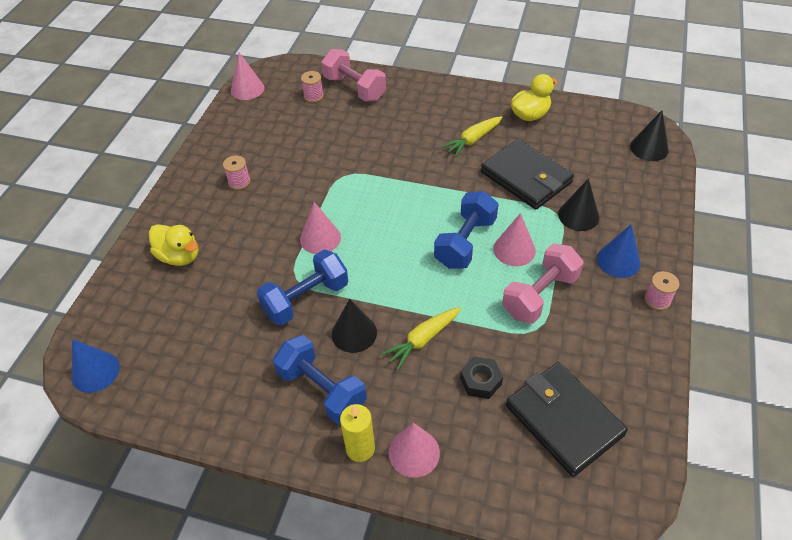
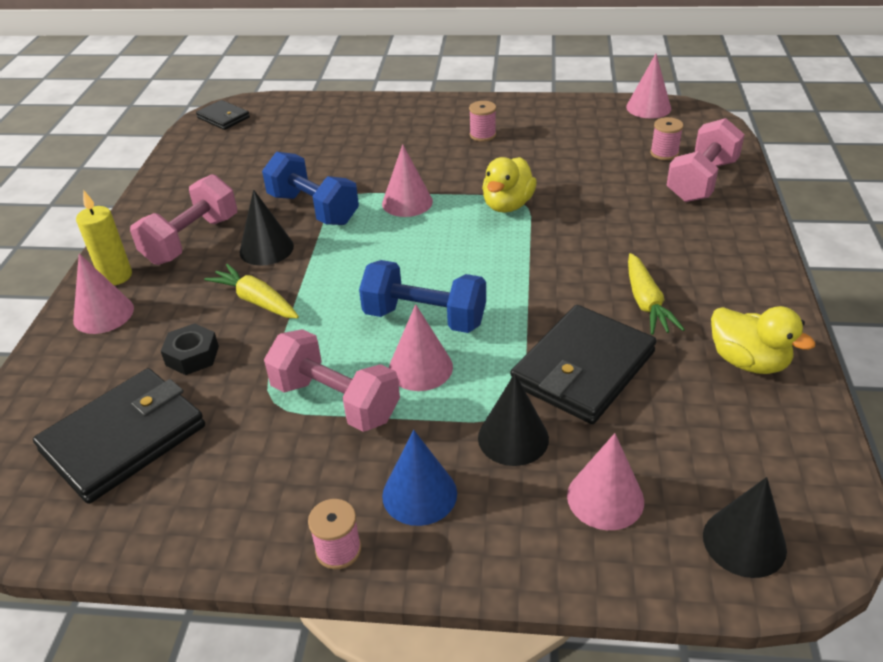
camera: 80 degrees right, 10 degrees down
(95, 371) = (223, 118): blue cone -> black wallet
(179, 256) = (364, 125): yellow duck -> yellow duck (507, 205)
(322, 390) = (191, 240): blue dumbbell -> pink dumbbell
(473, 140) = (646, 302): yellow carrot -> yellow carrot turned 135 degrees counterclockwise
(622, 188) = (605, 498): none -> pink cone

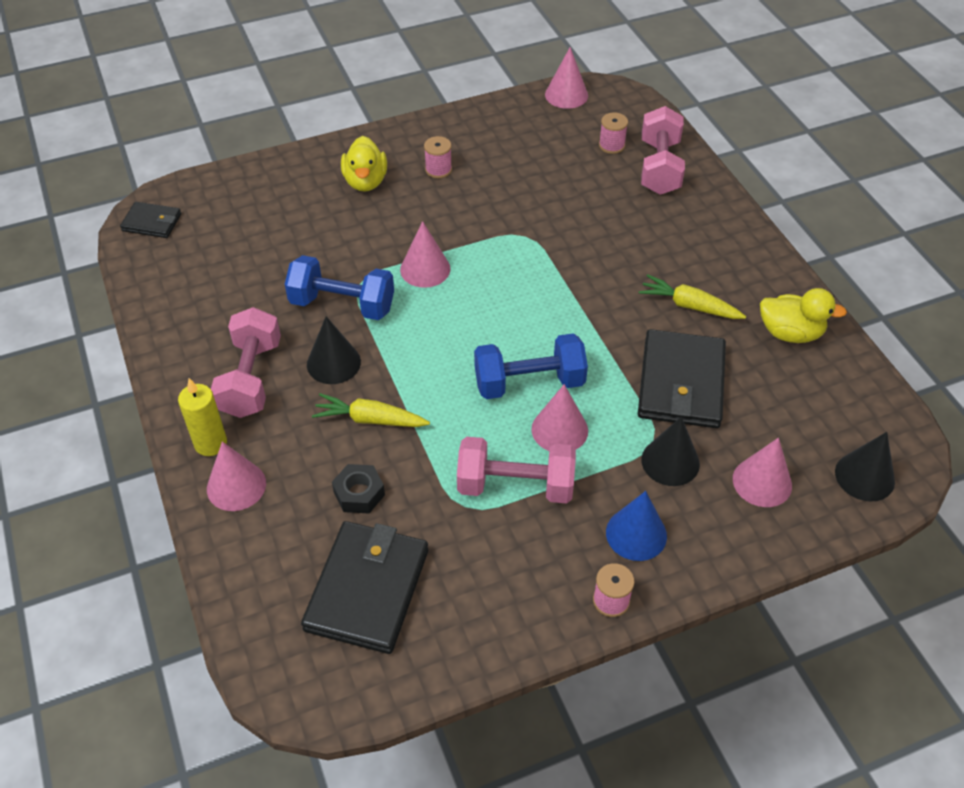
camera: 30 degrees left, 10 degrees up
(507, 205) = (517, 244): yellow duck -> yellow duck (365, 181)
(646, 302) = (689, 306): yellow carrot -> yellow carrot turned 150 degrees clockwise

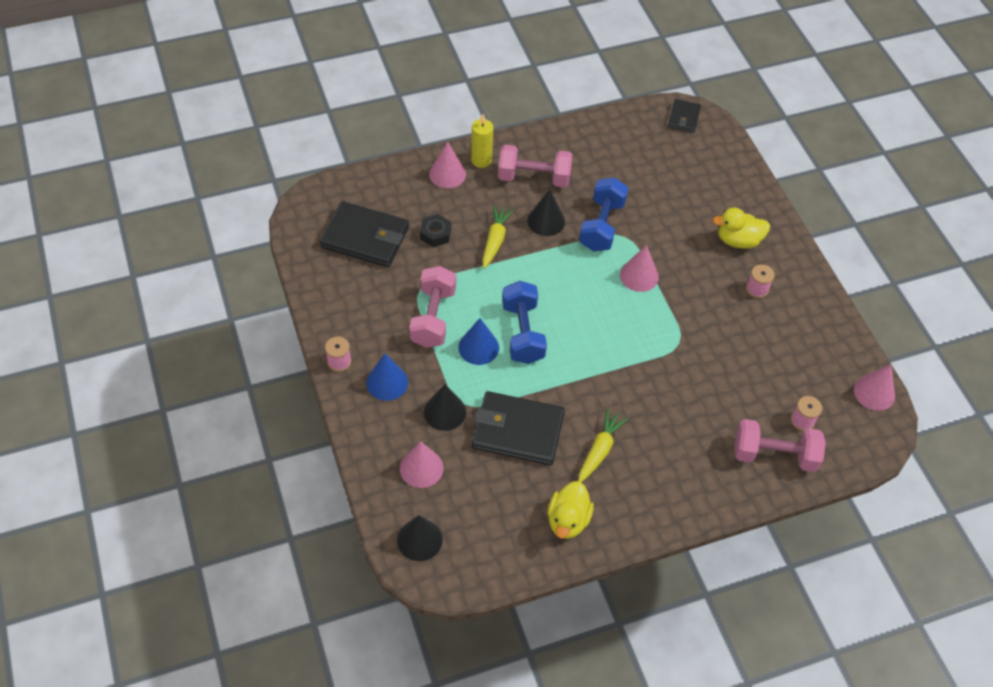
camera: 90 degrees right, 5 degrees up
(559, 430) = (478, 347): pink cone -> blue cone

